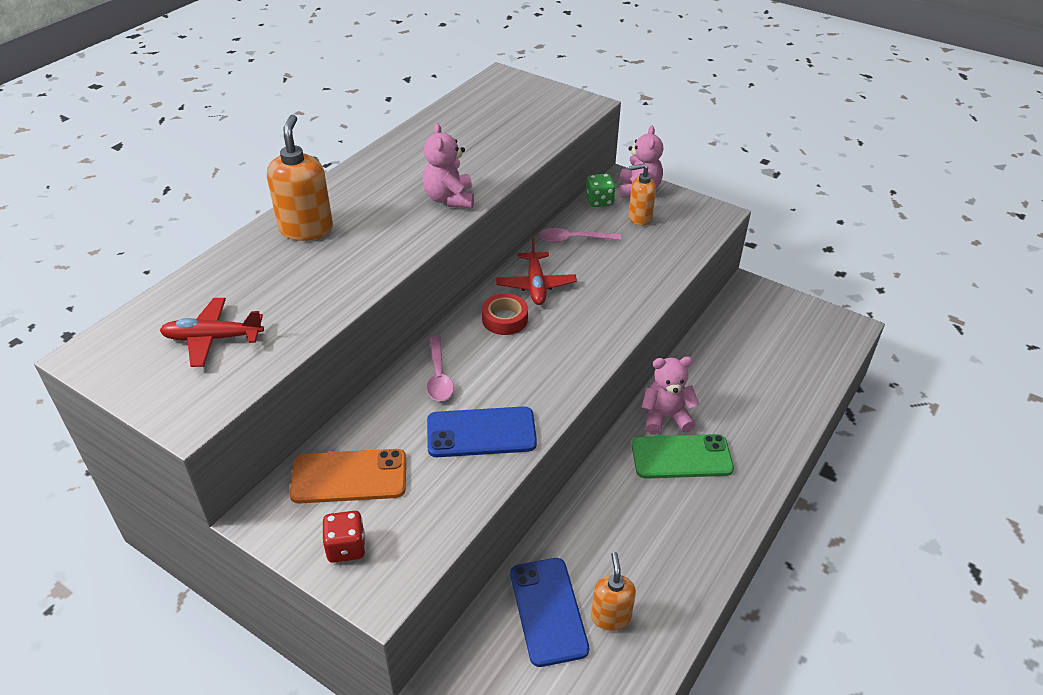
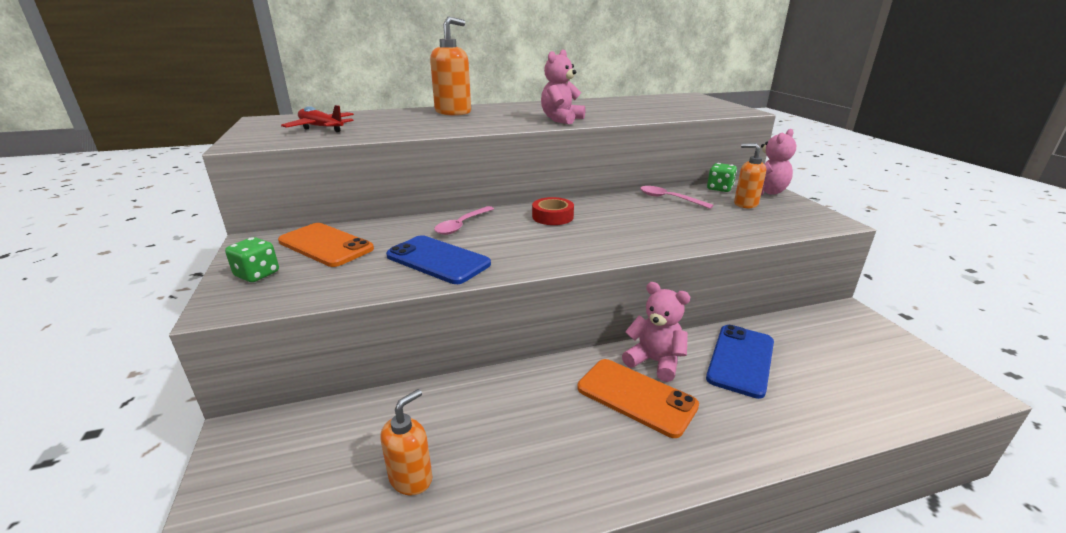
camera: 40 degrees right, 15 degrees down
(346, 547) = (257, 274): red dice -> green dice
(536, 285) = (603, 209): red plane -> none
(548, 611) = (373, 437): blue phone -> blue phone (740, 360)
(681, 457) = (636, 397): green phone -> orange phone

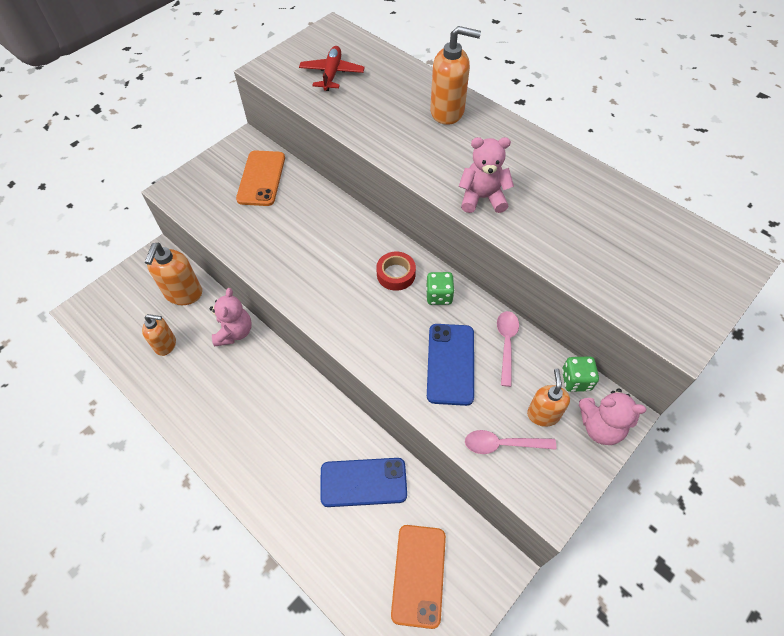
camera: 60 degrees right, 30 degrees up
(257, 274) = (209, 177): green dice -> green dice (439, 296)
(344, 428) = (183, 294): none -> orange soap dispenser
(438, 260) = (276, 247): blue phone -> blue phone (450, 364)
(462, 225) = (339, 227): pink spoon -> pink spoon (502, 444)
(636, 397) = (282, 425): orange phone -> orange phone (419, 575)
(654, 361) = (328, 424): pink teddy bear -> pink teddy bear (234, 332)

